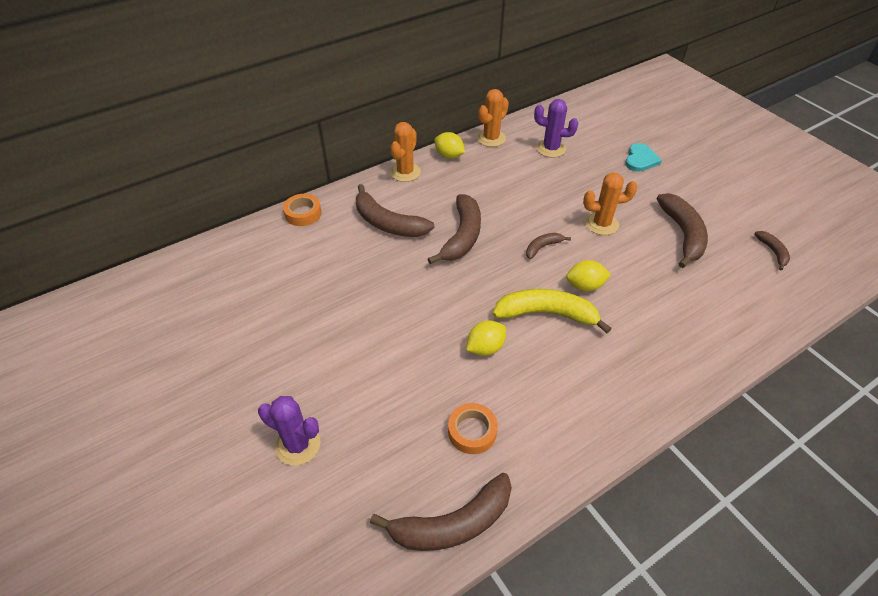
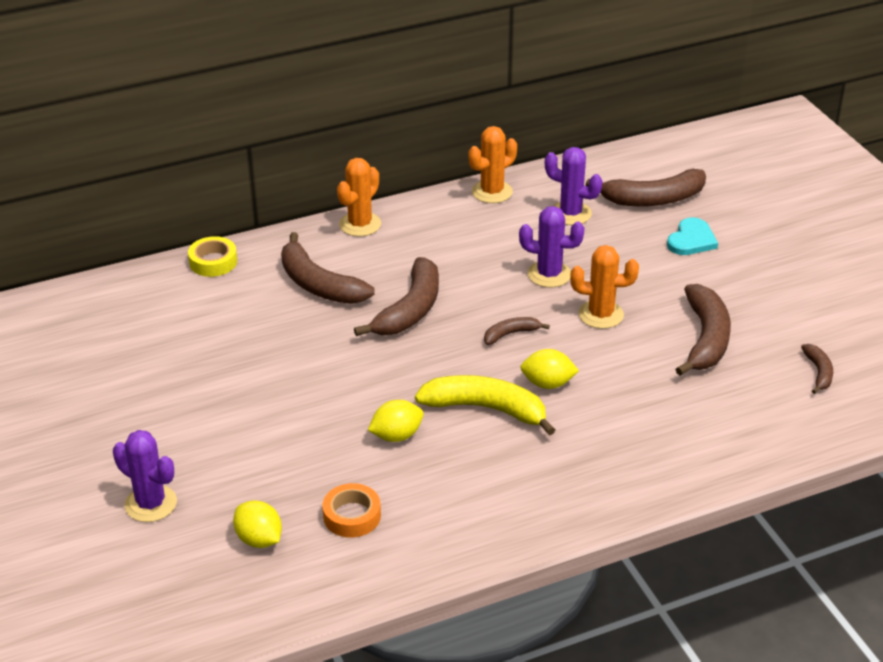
camera: 10 degrees right, 10 degrees down
(303, 213) = (213, 262): orange tape -> yellow tape
(449, 156) = (426, 209): yellow lemon -> yellow lemon (259, 539)
(452, 523) = (301, 595): brown banana -> brown banana (652, 199)
(553, 196) = (549, 274): none -> purple cactus

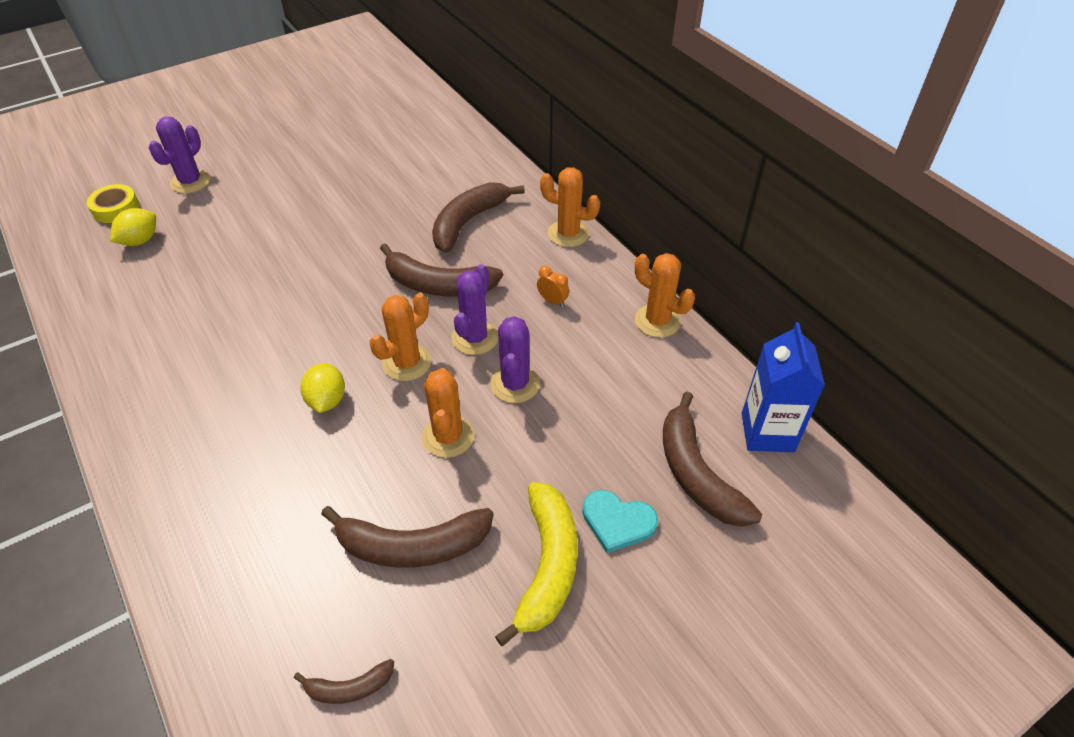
camera: 80 degrees right, 10 degrees up
(213, 262) = (490, 159): yellow tape -> yellow tape (116, 208)
(352, 516) = (156, 287): orange tape -> none
(396, 436) = (255, 300): yellow lemon -> none
(452, 244) = (552, 301): none -> orange clock
(486, 409) = (289, 357): yellow banana -> yellow banana (547, 566)
(511, 334) = (407, 363): brown banana -> orange cactus
(570, 213) = (638, 393): purple cactus -> purple cactus (475, 338)
(619, 162) = (767, 432): none -> blue carton

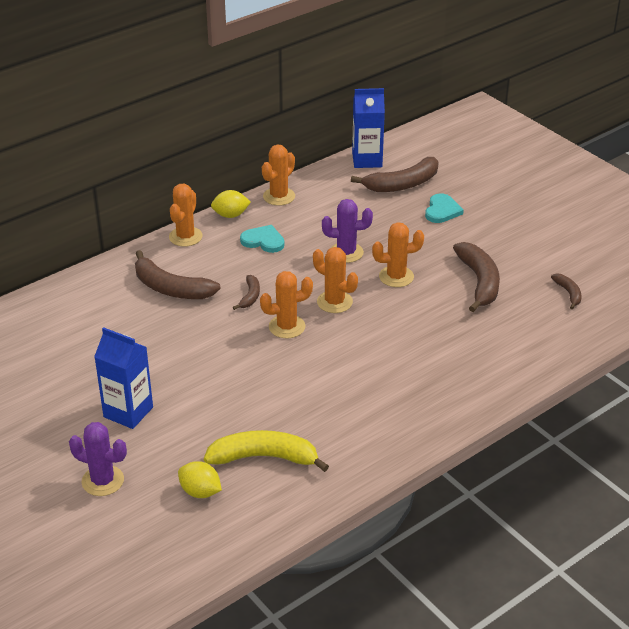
camera: 95 degrees left, 10 degrees down
(116, 208) = (148, 527): yellow tape -> none
(275, 195) = (128, 412): none -> blue carton
(327, 400) = (376, 335): yellow lemon -> yellow lemon (230, 215)
(370, 314) = (287, 327): none -> orange cactus
(438, 285) = (250, 296): brown banana -> brown banana, size x0.51
(475, 338) = (305, 273): purple cactus -> none
(547, 566) = (477, 233): yellow banana -> yellow banana (264, 457)
(552, 301) = (263, 241): orange clock -> turquoise heart

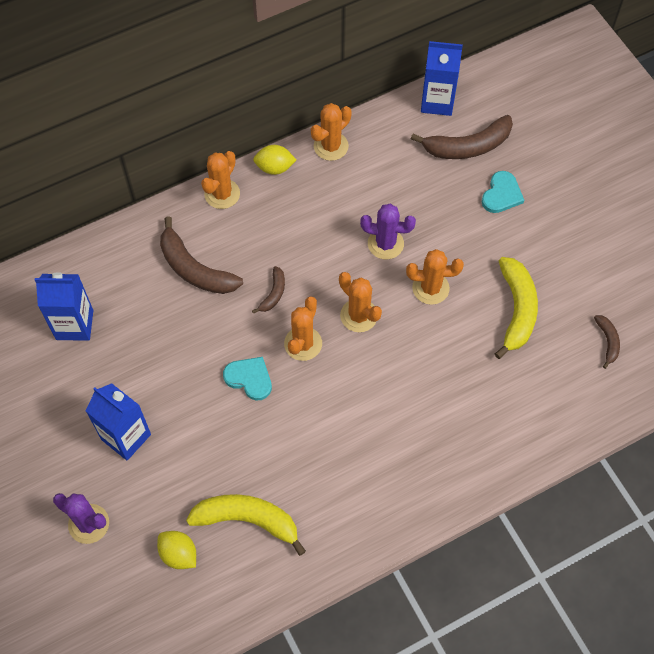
camera: 10 degrees right, 25 degrees up
(61, 339) = (74, 325): none -> blue carton
(263, 241) = (302, 212): turquoise heart -> turquoise heart (249, 378)
(287, 327) = (303, 344): orange cactus -> orange cactus turned 60 degrees counterclockwise
(479, 282) = (516, 310): brown banana -> yellow banana

